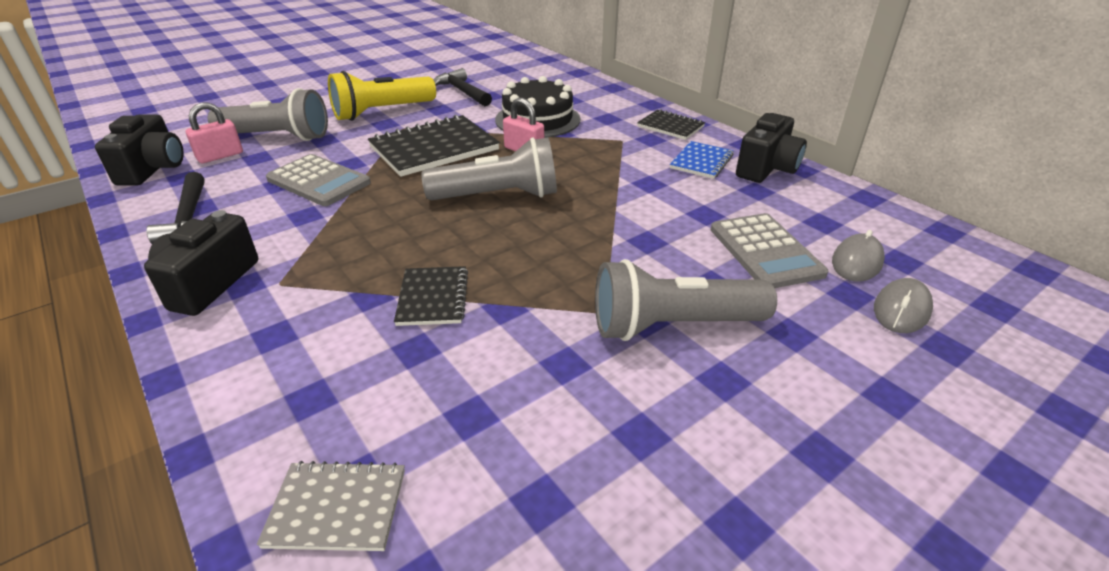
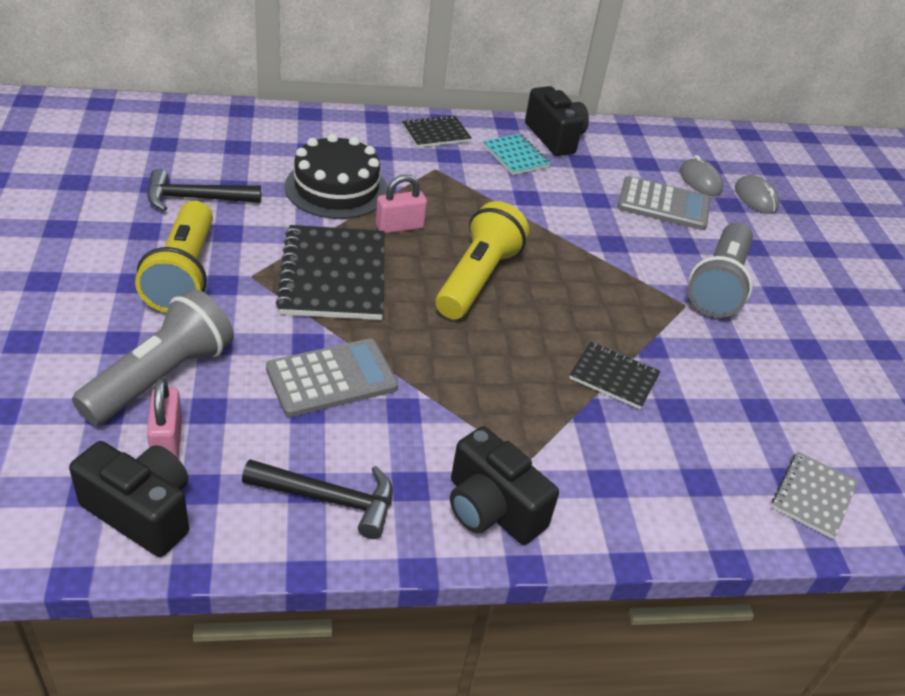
camera: 65 degrees left, 5 degrees up
(498, 196) = (477, 279): grey flashlight -> yellow flashlight
(701, 162) = (516, 156): blue notebook -> turquoise notebook

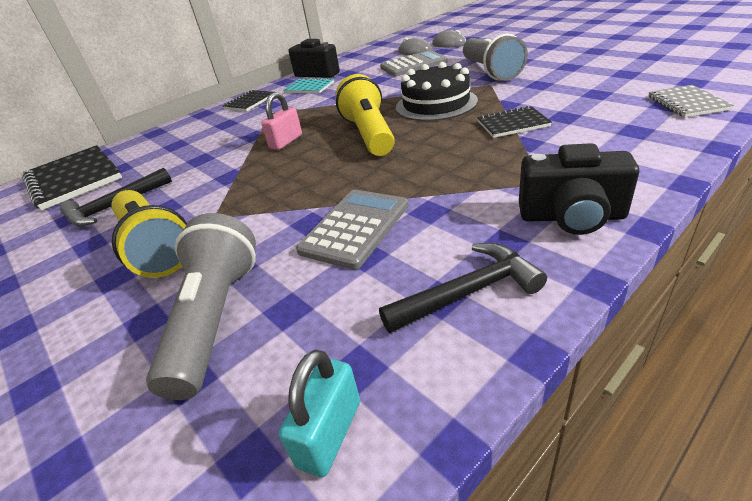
camera: 25 degrees left, 5 degrees down
(141, 512) = (330, 433): black camera -> turquoise padlock
(167, 441) = (279, 357): pink padlock -> none
(333, 276) = (275, 183): black notebook -> black notebook (73, 179)
(336, 188) = (218, 149): black cake -> black cake (436, 104)

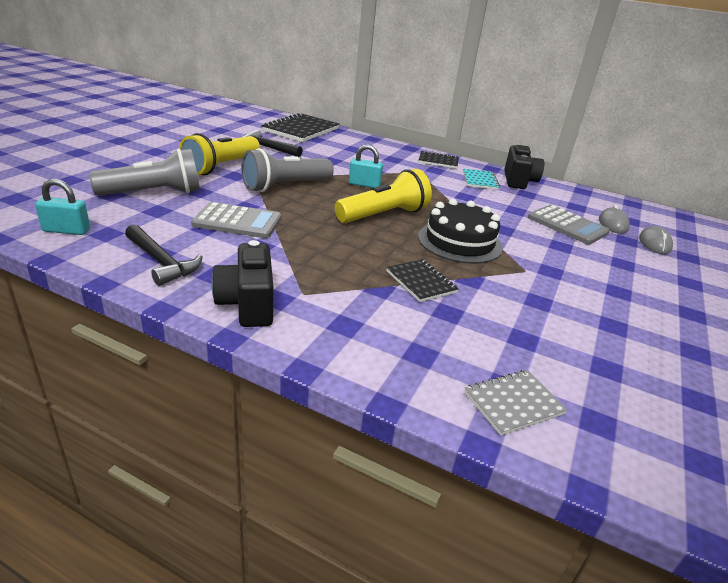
camera: 60 degrees right, 5 degrees down
(286, 142) = (364, 184): pink padlock -> turquoise padlock
(490, 71) = (567, 270): grey flashlight -> grey flashlight (285, 186)

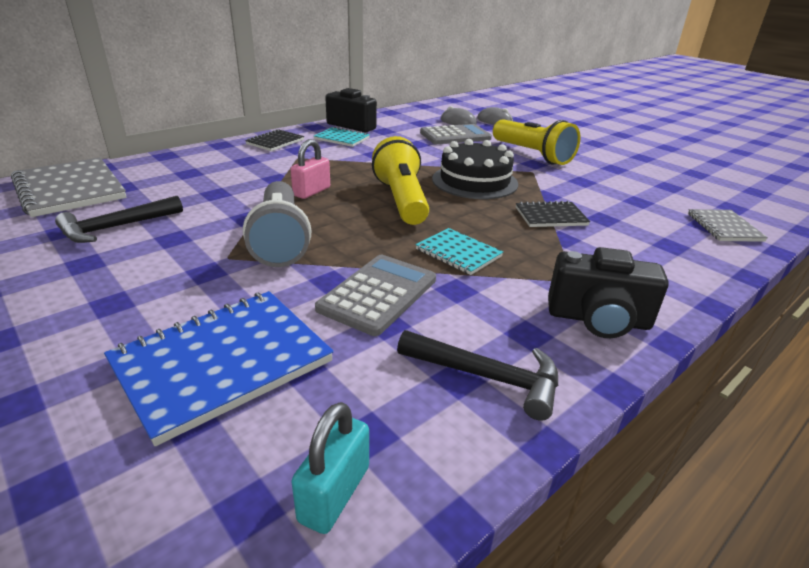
camera: 65 degrees left, 0 degrees up
(154, 193) = (222, 363): grey flashlight -> blue notebook
(161, 262) = (487, 377): black hammer -> black hammer turned 45 degrees clockwise
(221, 167) = (160, 278): yellow flashlight -> yellow flashlight (532, 155)
(301, 130) = (69, 189): black notebook -> grey notebook
(312, 243) = (458, 253): none -> turquoise notebook
(364, 184) = (311, 192): turquoise padlock -> pink padlock

